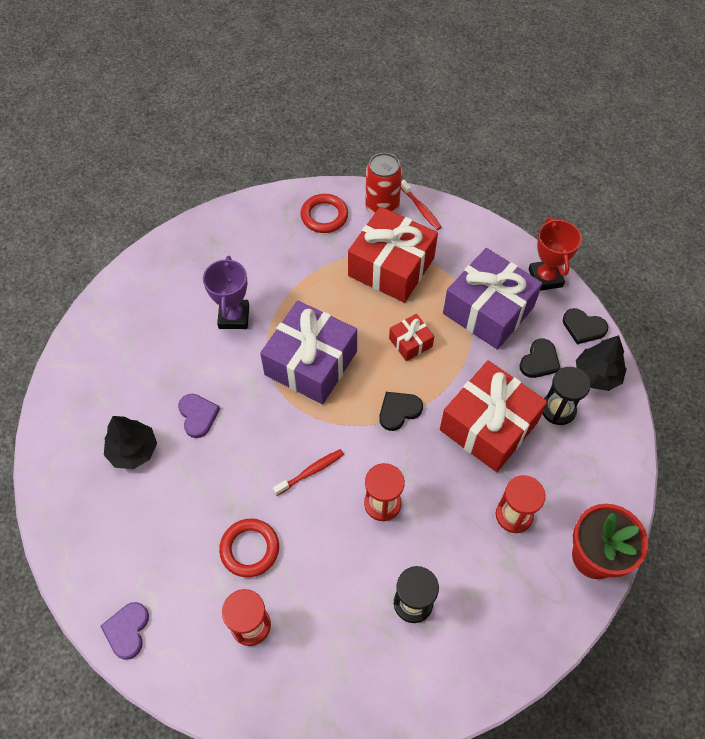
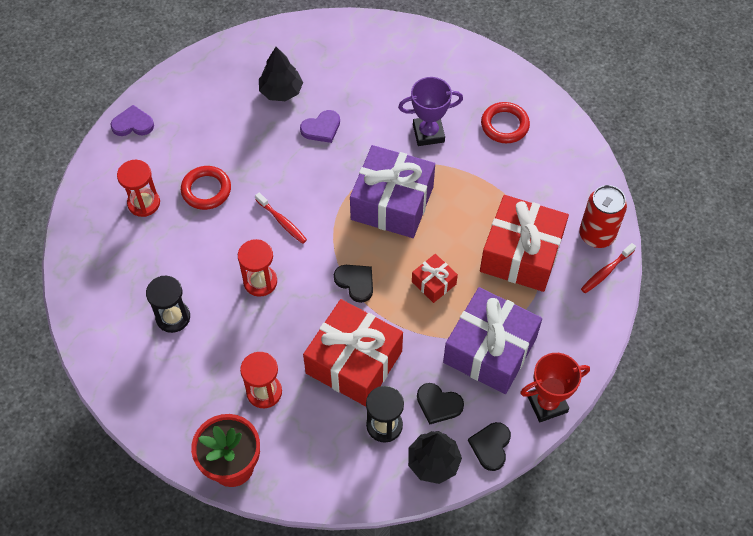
camera: 80 degrees right, 0 degrees up
(324, 216) = (569, 185): red ring -> red ring (504, 125)

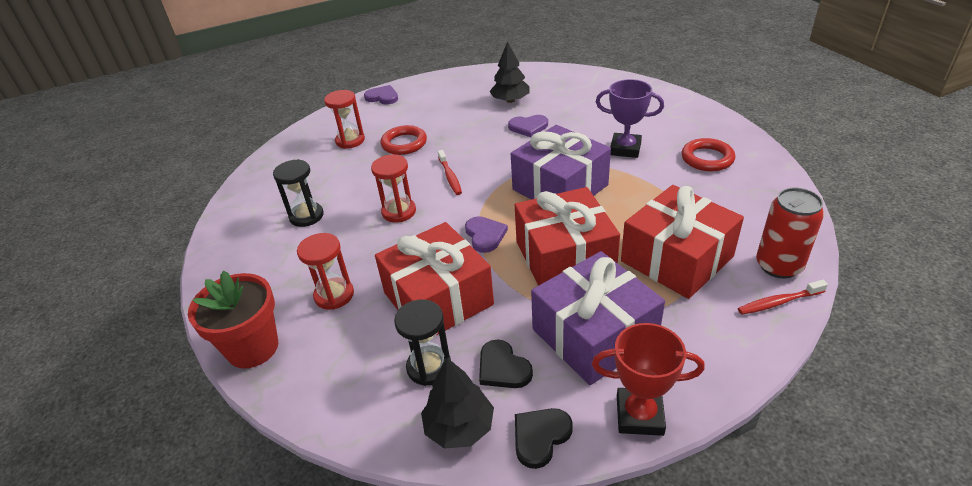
camera: 30 degrees right, 20 degrees down
(355, 282) = (485, 235): black heart -> purple heart
(433, 283) = (564, 257): red gift -> red gift, size x2.13

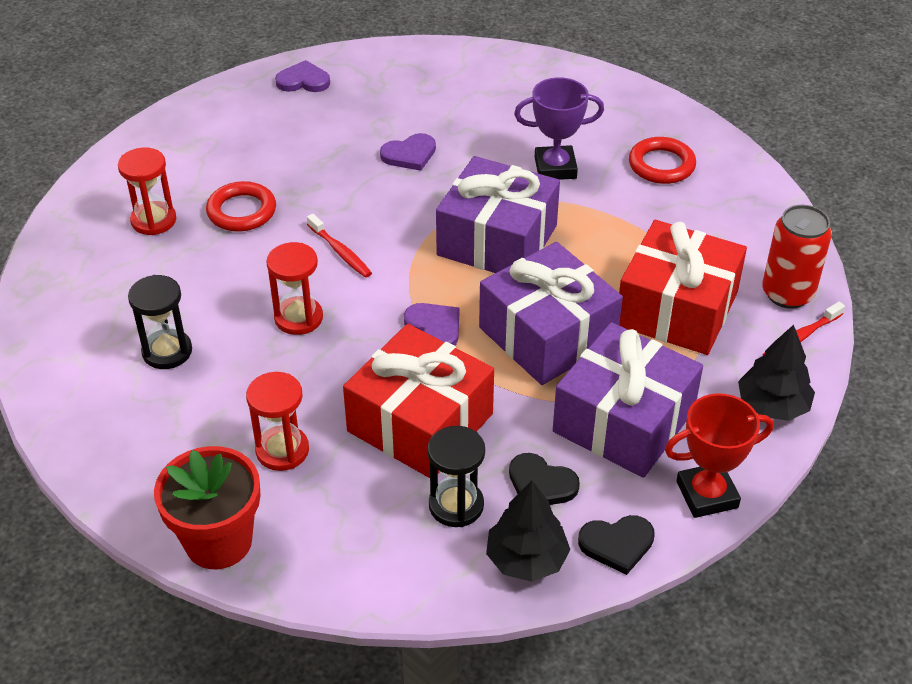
camera: 25 degrees left, 5 degrees up
(382, 97) = (157, 136): purple heart -> purple heart (303, 81)
(510, 100) = (361, 113): black tree -> black tree (772, 405)
(540, 437) = (617, 544): black heart -> black heart turned 120 degrees counterclockwise
(564, 257) = (547, 335): red gift -> purple gift

